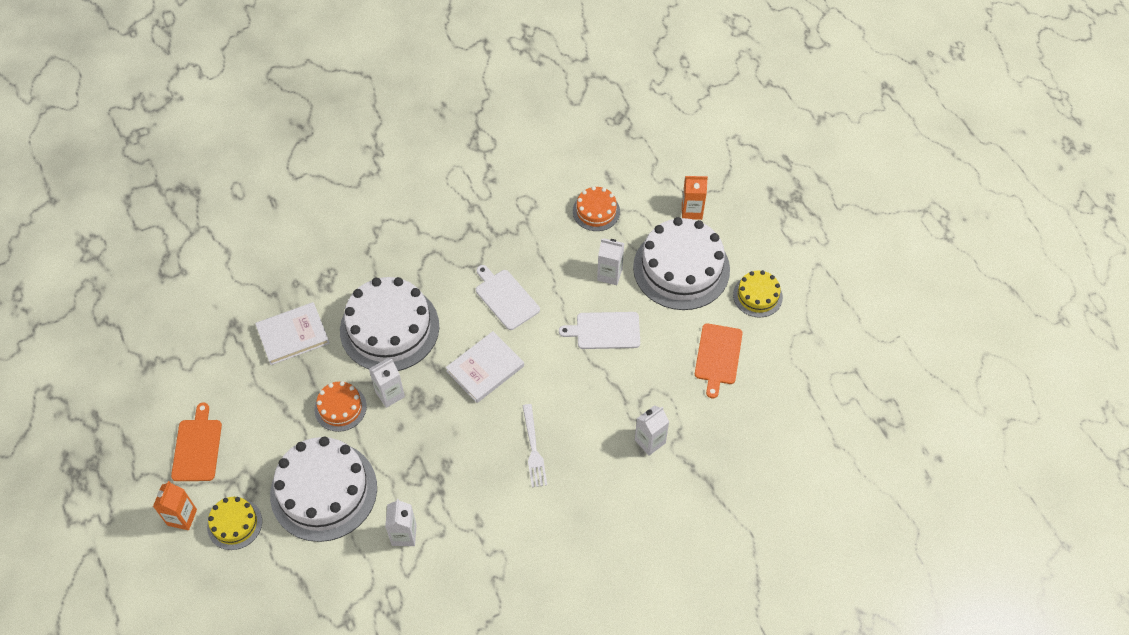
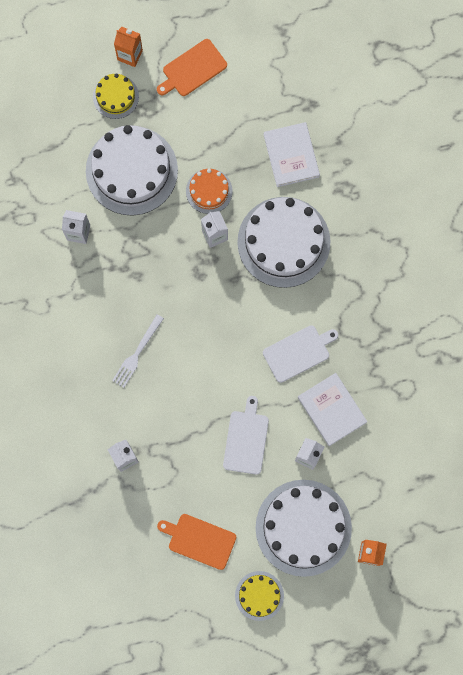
camera: 100 degrees right, 20 degrees up
(197, 447) = (192, 69): orange cutting board -> orange cutting board turned 135 degrees clockwise
(485, 368) = (225, 322): white book -> white book (332, 410)
(533, 449) = (137, 353): white fork -> white fork turned 60 degrees counterclockwise
(596, 211) = (384, 457): orange cake -> none

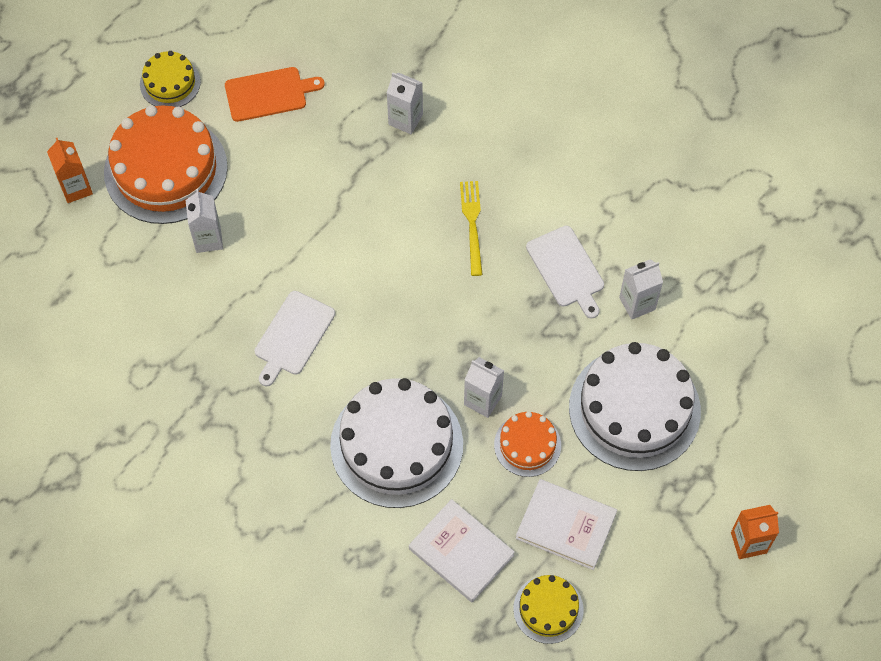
camera: 145 degrees right, 15 degrees down
(115, 96) = (723, 481): yellow cake -> yellow cake (548, 609)
(137, 353) = (472, 224): white fork -> yellow fork
(192, 69) = (660, 577): orange cutting board -> none
(246, 439) = (288, 214): white cutting board -> white cutting board (566, 269)
(303, 527) = (166, 169): white cake -> orange cake
(332, 410) = (213, 301): white book -> white book (566, 526)

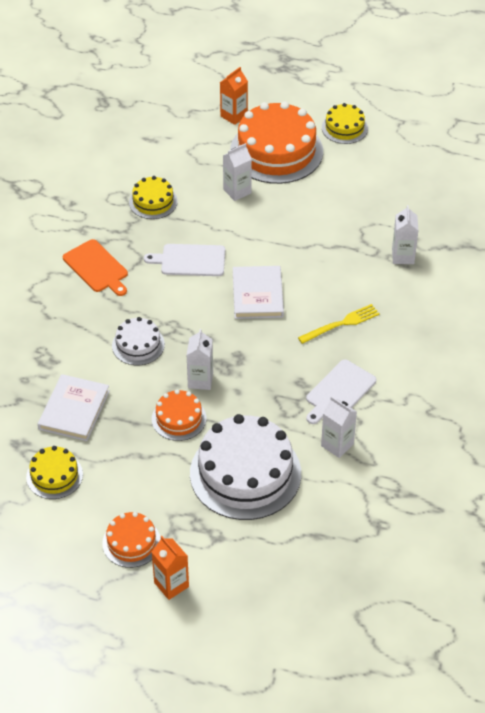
camera: 65 degrees right, 15 degrees down
(172, 337) = (153, 202): none -> yellow cake
(269, 94) = (371, 178): orange cutting board -> orange cutting board (96, 268)
(396, 445) = (138, 345): white cake -> white cake, size x0.51
(566, 526) = (126, 464): white book -> white book (257, 295)
(676, 561) = (131, 542): none -> orange cake

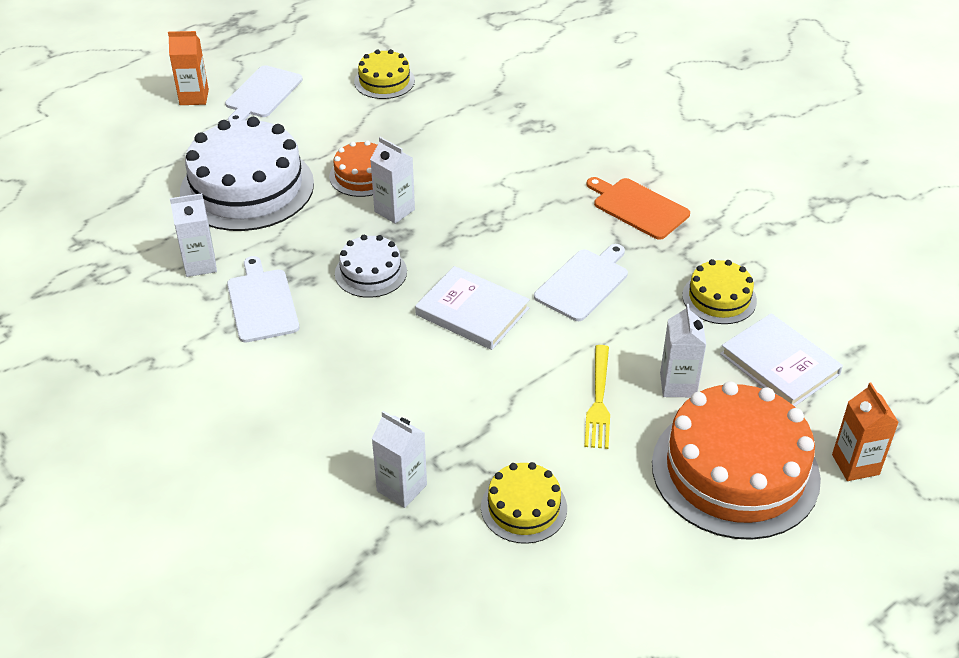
camera: 125 degrees right, 5 degrees down
(74, 410) = (448, 118): white book -> white book (779, 364)
(96, 268) = (638, 207): orange cutting board -> orange cutting board turned 45 degrees clockwise
(131, 542) = (262, 94): orange cake -> white cutting board
(138, 345) = (490, 190): white cake -> white cake (371, 272)
(341, 324) = (353, 359): yellow fork -> yellow fork (598, 401)
(344, 128) = (734, 587): yellow cake -> yellow cake (524, 507)

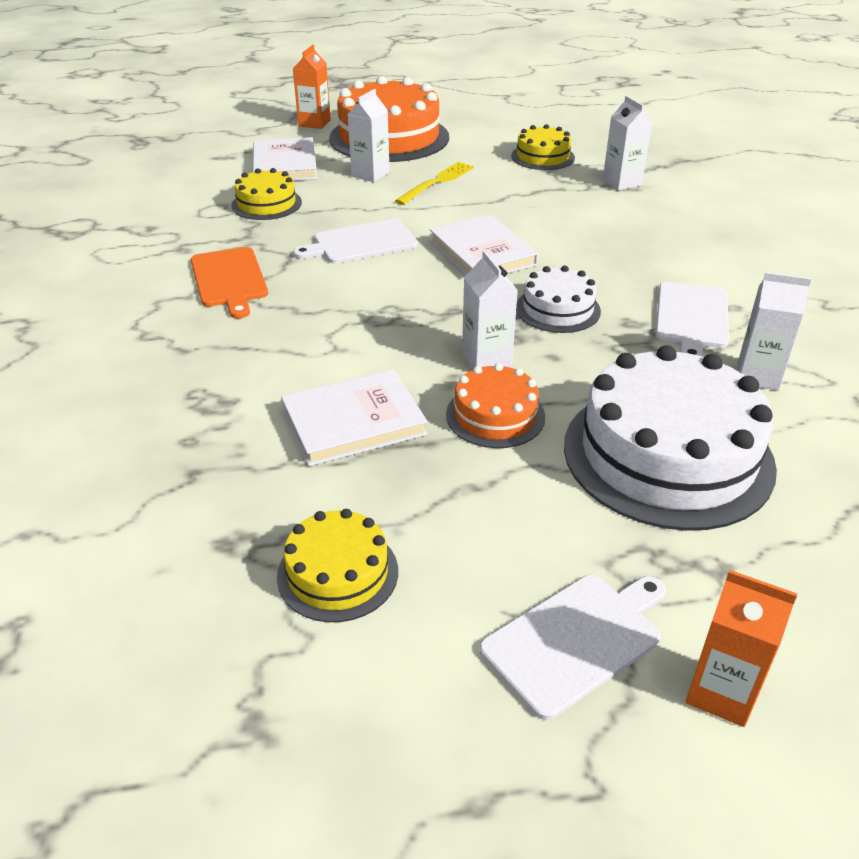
camera: 150 degrees left, 5 degrees down
(442, 143) = (353, 422): none -> white book

